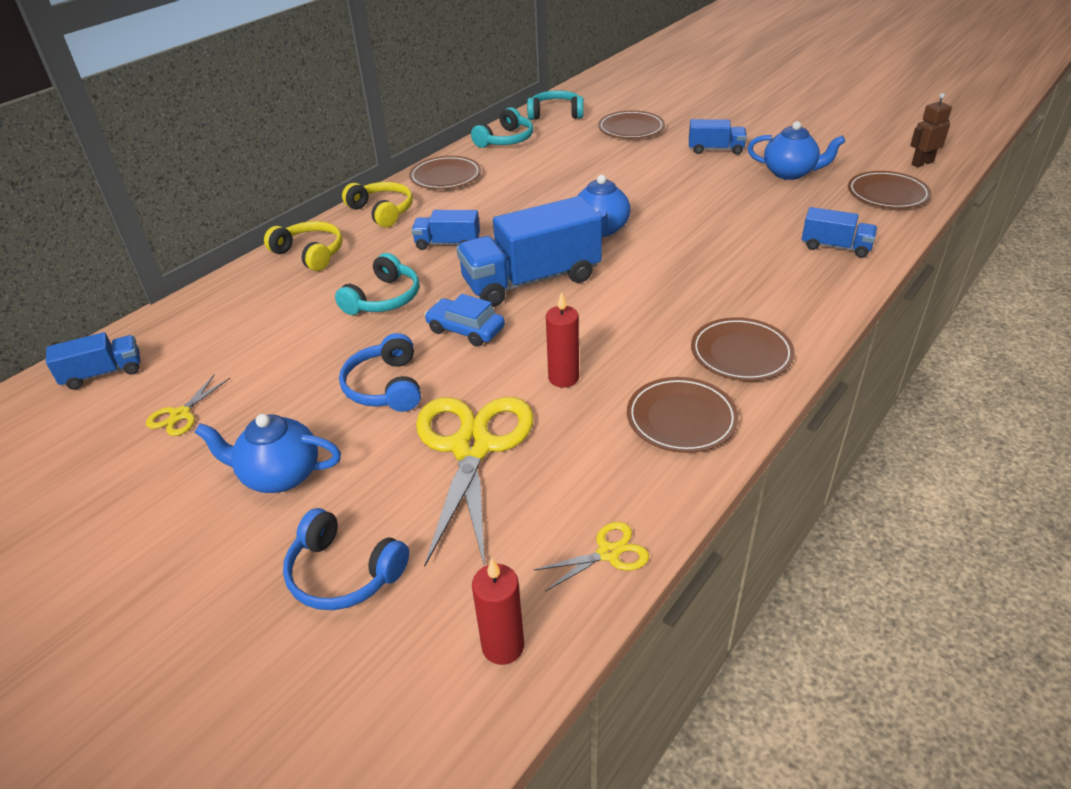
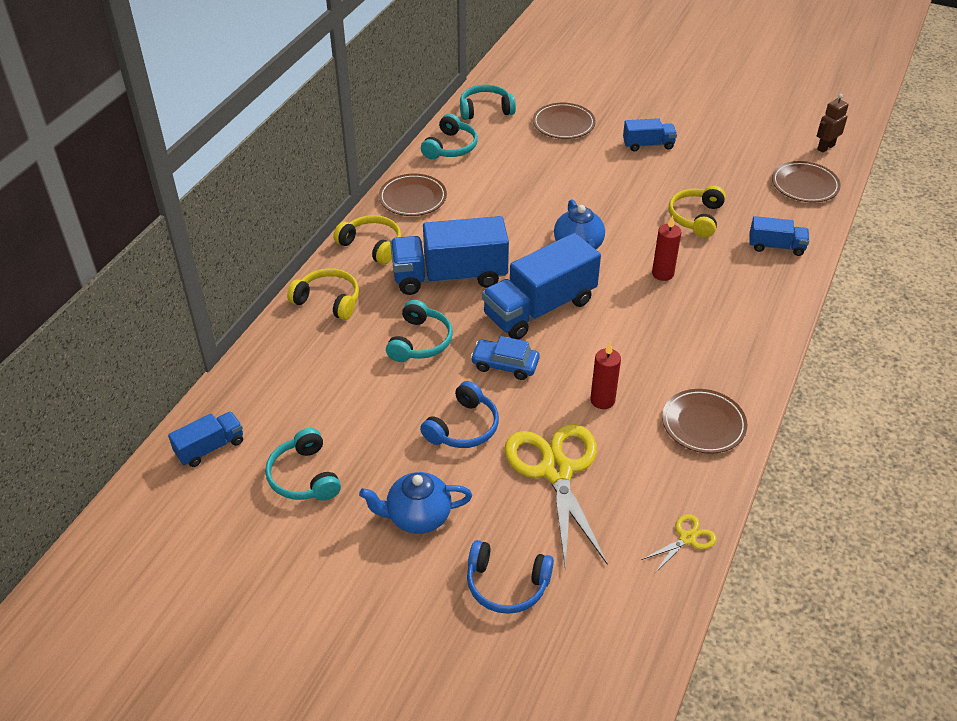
camera: 15 degrees left, 5 degrees up
(180, 414) = (304, 476): yellow scissors -> turquoise headphones
(385, 386) = (463, 427): blue headphones -> blue headphones turned 120 degrees counterclockwise
(447, 243) = (449, 276): blue truck -> blue truck, size x1.95
(503, 646) = (641, 616): red candle -> red candle (662, 274)
(741, 353) = (730, 360): brown plate -> none
(747, 214) = (696, 218): none -> yellow headphones
(790, 173) = (720, 168): blue teapot -> none

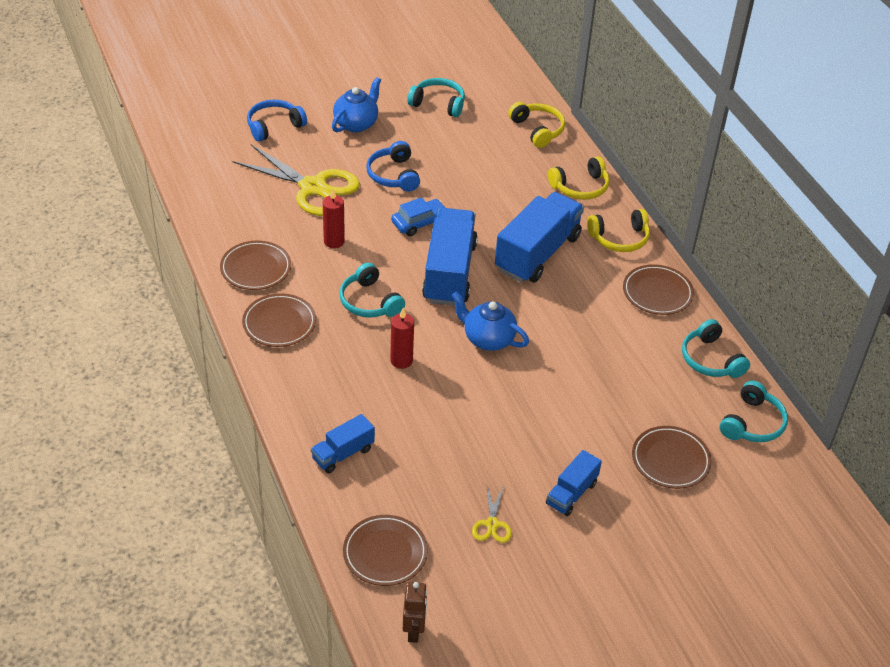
camera: 130 degrees right, 0 degrees up
(210, 448) = (504, 85): blue truck -> none
(420, 341) = (489, 202): turquoise headphones -> turquoise headphones (369, 302)
(687, 538) = (202, 201): yellow scissors -> yellow scissors (492, 524)
(696, 218) = (436, 436): yellow headphones -> yellow headphones (537, 130)
(731, 361) = (279, 323): none -> brown plate

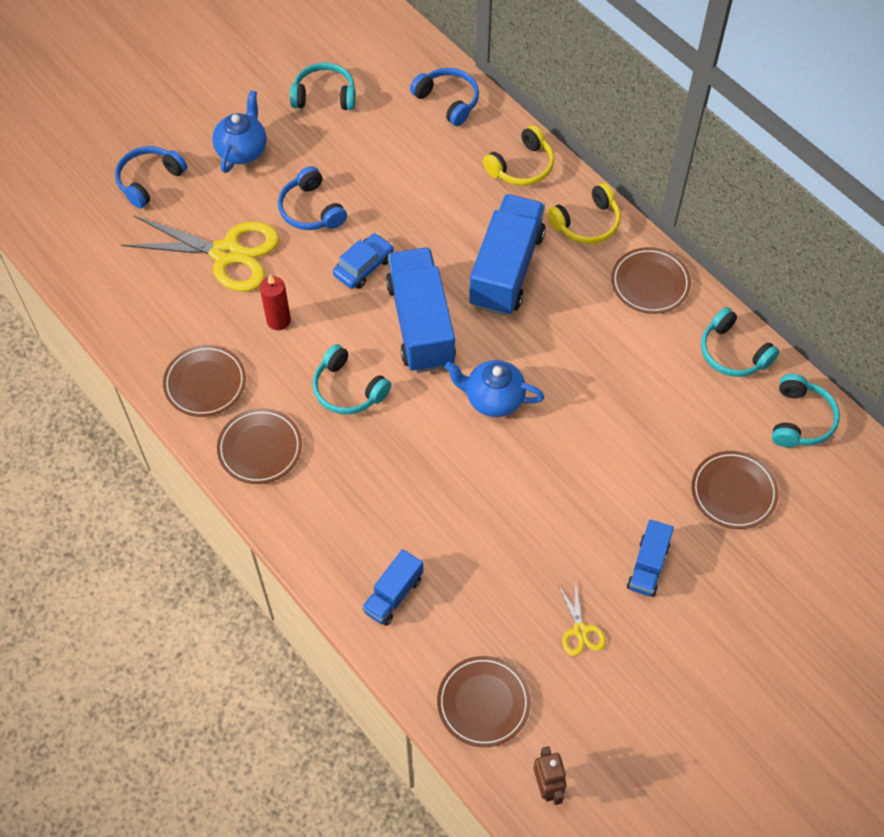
camera: 15 degrees left, 15 degrees up
(401, 360) = (411, 455): red candle -> none
(537, 130) = (448, 101): yellow headphones -> blue headphones

